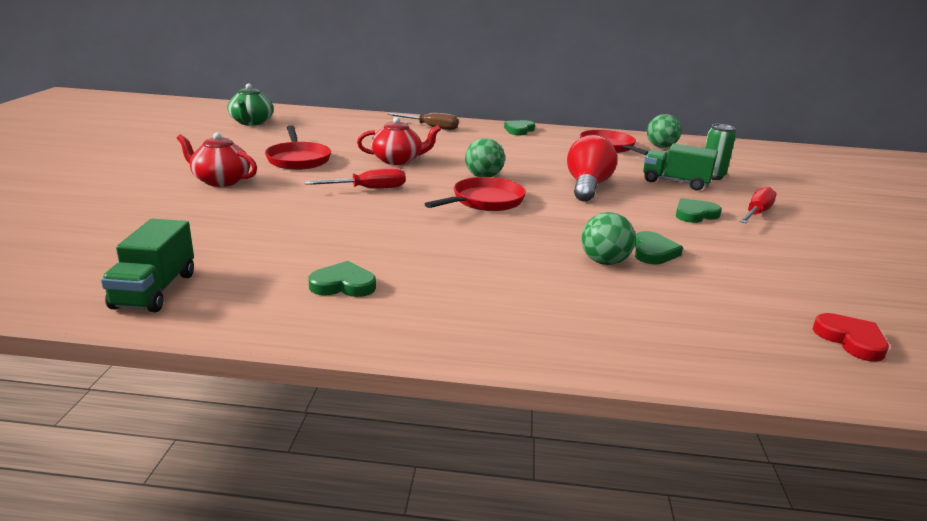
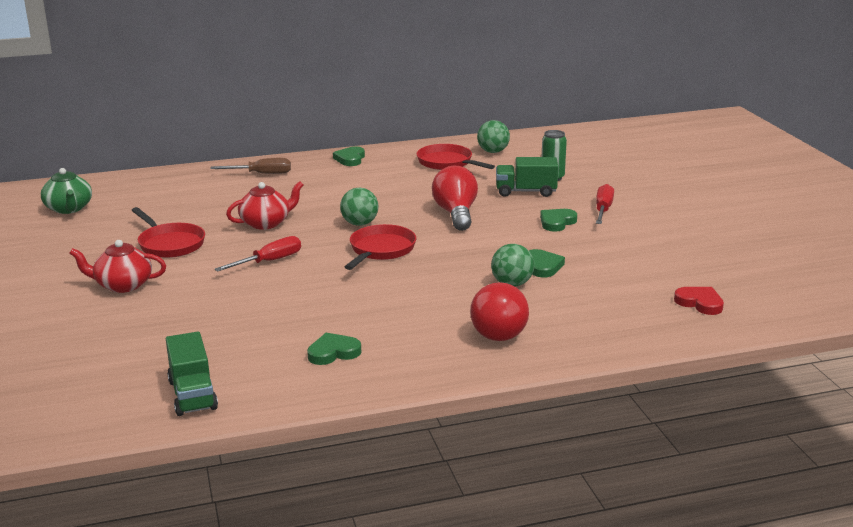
camera: 20 degrees left, 0 degrees up
(553, 307) = (498, 329): none -> red light bulb

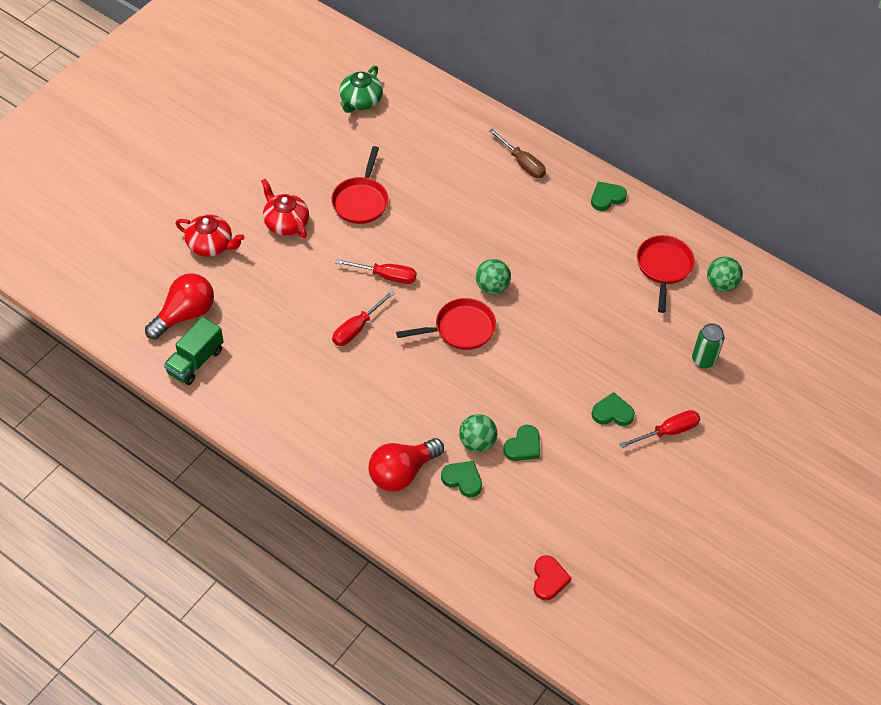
camera: 50 degrees right, 30 degrees up
(266, 223) = (441, 230): red teapot -> red teapot (211, 245)
(302, 294) = (357, 328): none -> red screwdriver
(333, 352) = (297, 398): green heart -> green heart (462, 479)
(456, 214) = (566, 336): red light bulb -> red light bulb (185, 314)
(526, 192) = (655, 357): green truck -> none

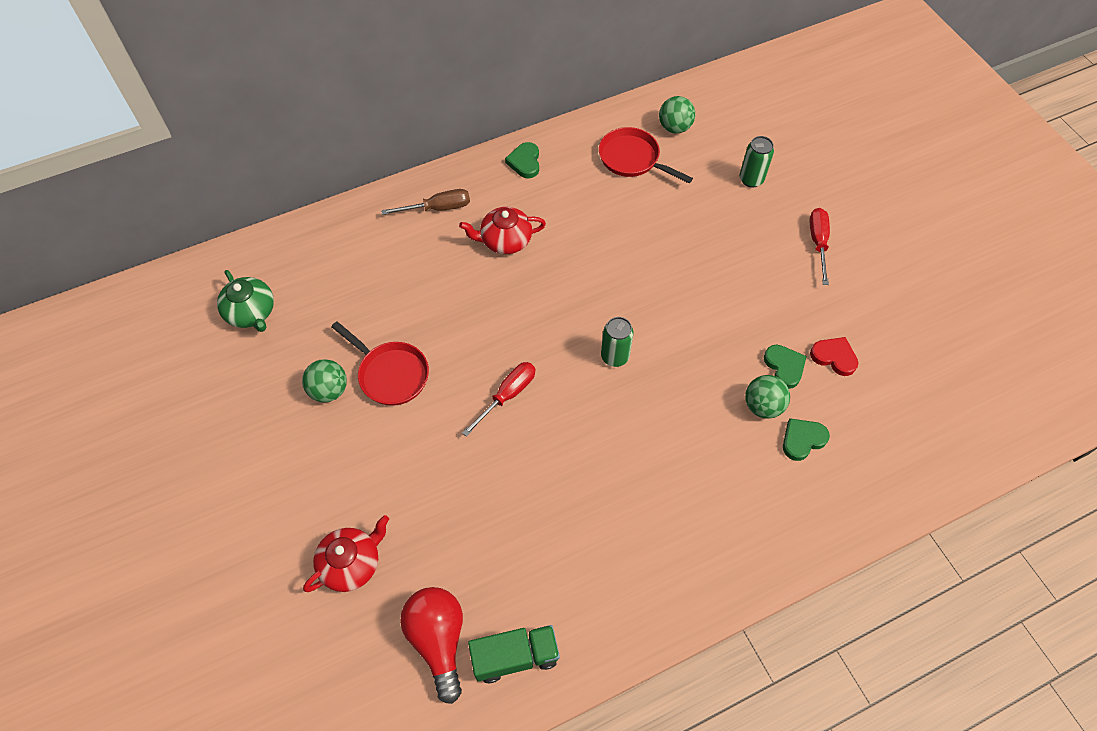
camera: 60 degrees left, 5 degrees up
(195, 361) = (515, 656): green truck -> green truck turned 75 degrees counterclockwise
(286, 223) = (371, 465): red teapot -> red teapot (505, 240)
(357, 328) = (561, 455): red screwdriver -> none
(402, 472) = (770, 494): red light bulb -> none
(460, 329) = (615, 357): red pan -> green can
(492, 287) = (577, 305): green ball -> green ball (329, 390)
(549, 579) = (947, 416): red heart -> red heart (834, 357)
(612, 412) = (778, 275): green heart -> none

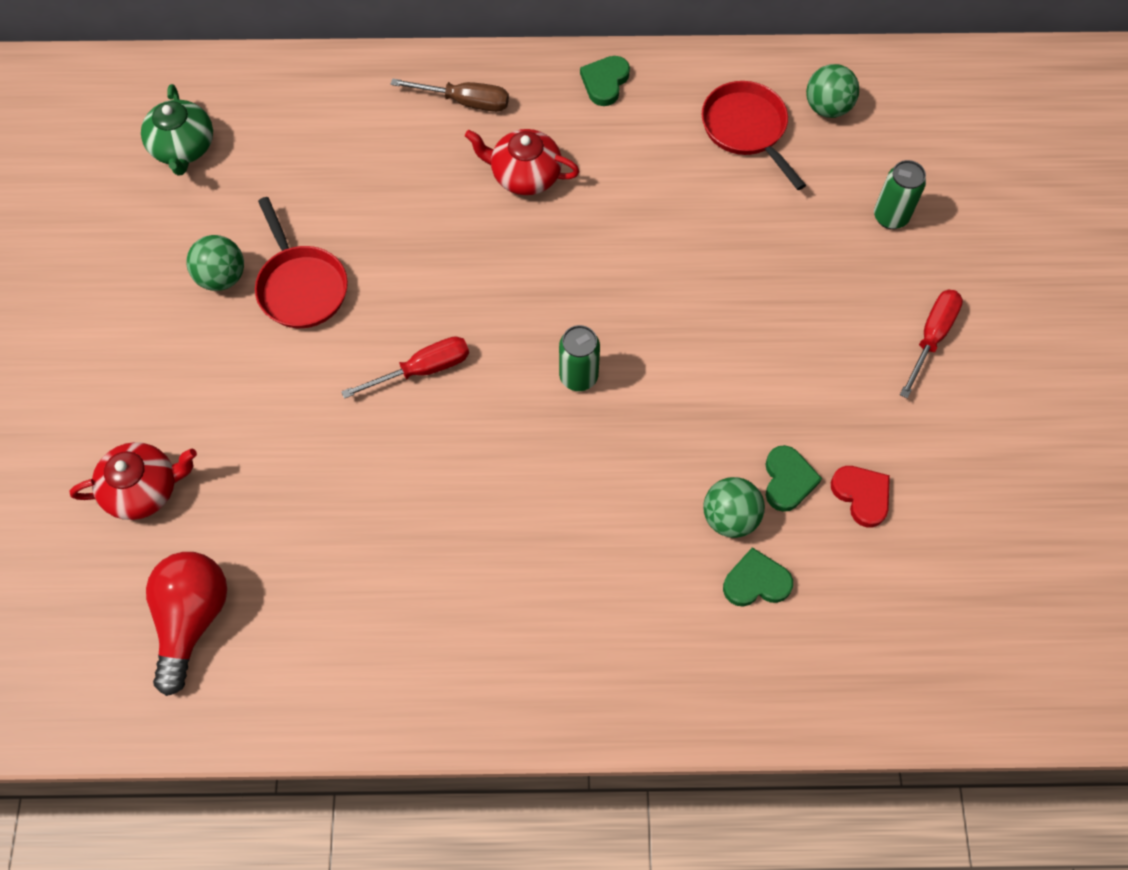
camera: 25 degrees right, 5 degrees up
(515, 656) = (266, 678): green truck -> none

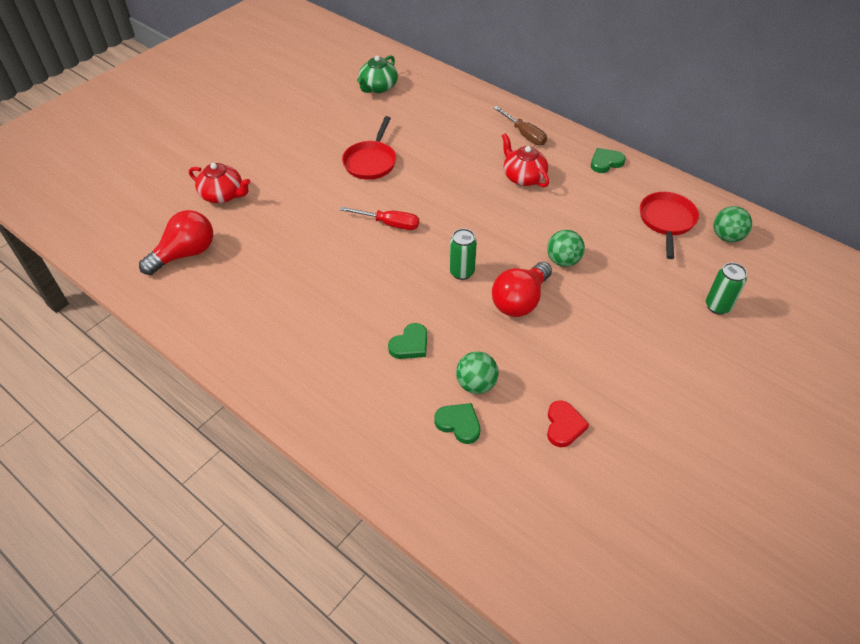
camera: 40 degrees right, 15 degrees down
(222, 277) = (342, 140): green ball -> green ball (563, 261)
(680, 367) = (520, 301): none -> red light bulb
(788, 480) = (527, 389): green heart -> green heart (410, 344)
(931, 337) = (687, 378): red screwdriver -> none

